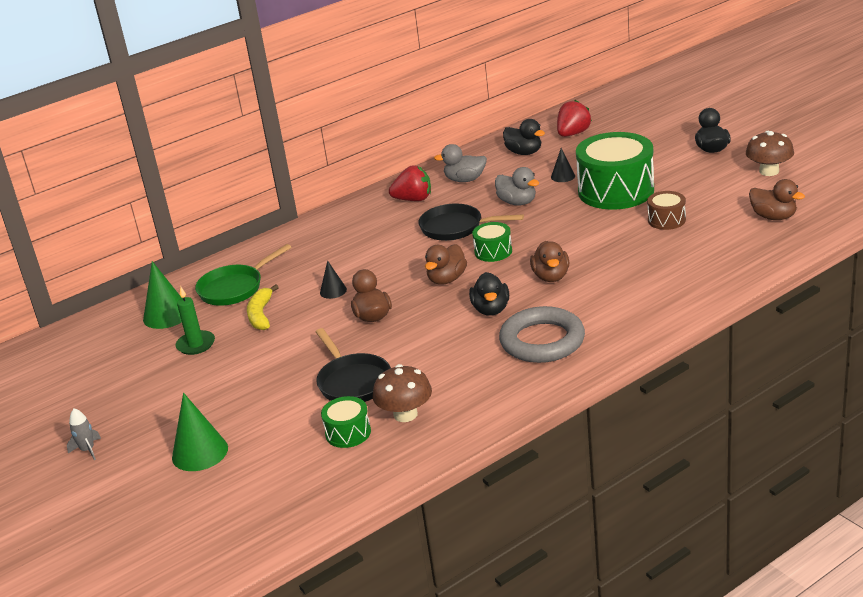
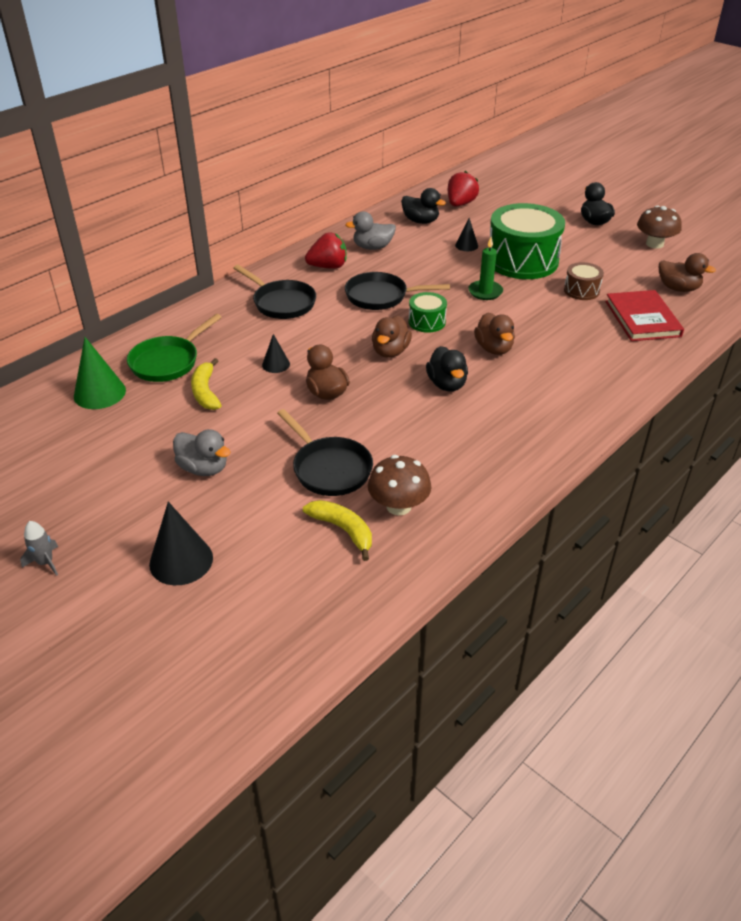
camera: 15 degrees left, 10 degrees up
(196, 344) = (142, 427): green candle -> green candle (485, 292)
(200, 452) = (181, 560): green cone -> black cone
(348, 433) = (343, 530): green drum -> yellow banana
(356, 234) = (281, 303): none -> black pan
(517, 202) = (432, 271): grey duck -> grey duck (204, 468)
(542, 341) = (511, 418): grey ring -> none
(720, 248) = (642, 319): none -> red book

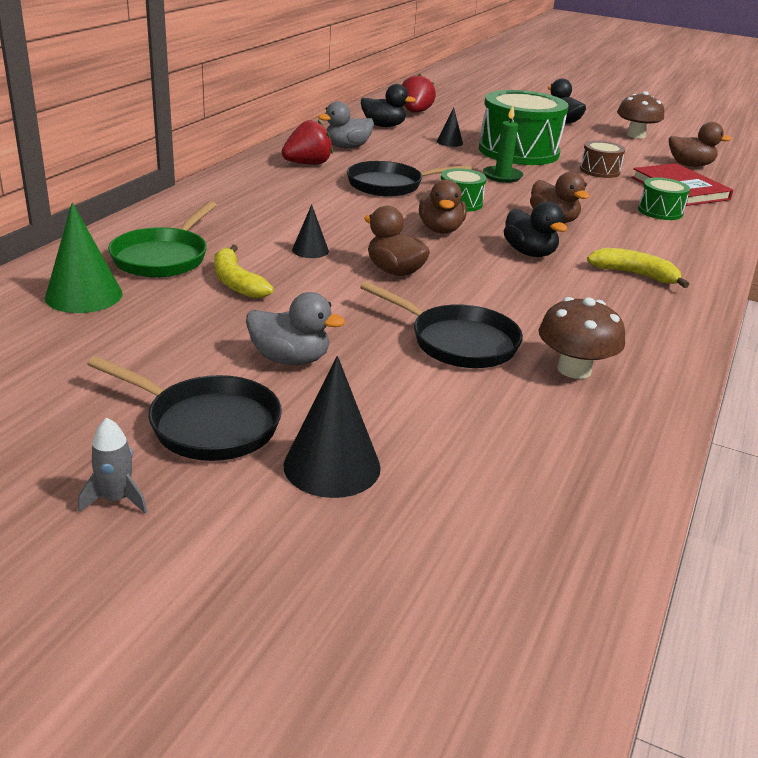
camera: 20 degrees left, 10 degrees down
(281, 303) = (275, 196): black pan -> black pan (207, 424)
(343, 530) = (527, 402): yellow banana -> yellow banana (635, 274)
(600, 346) = (660, 211): none -> green drum

